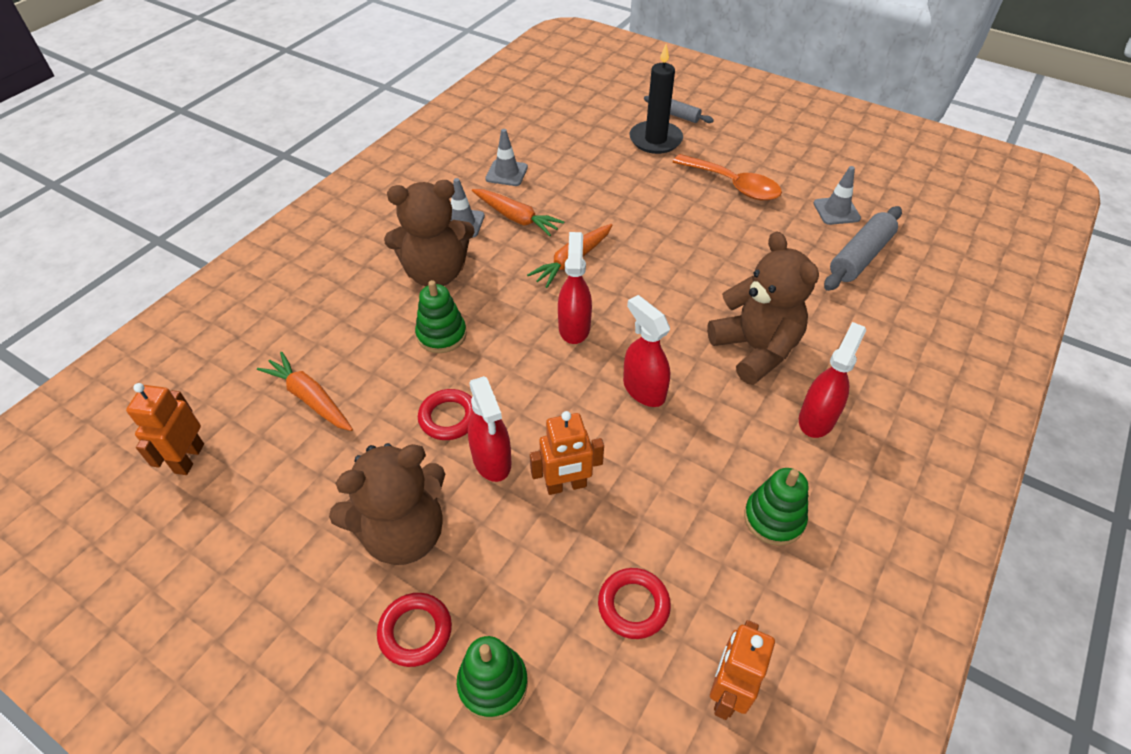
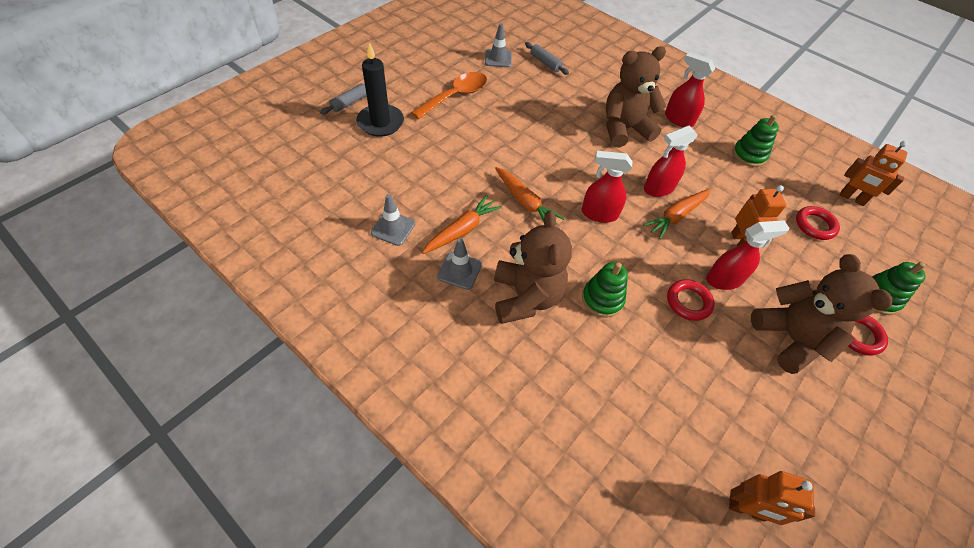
camera: 85 degrees left, 5 degrees up
(310, 398) = (673, 404): orange carrot -> orange carrot (676, 216)
(860, 257) = (545, 63): grey rolling pin -> grey rolling pin, size x0.61

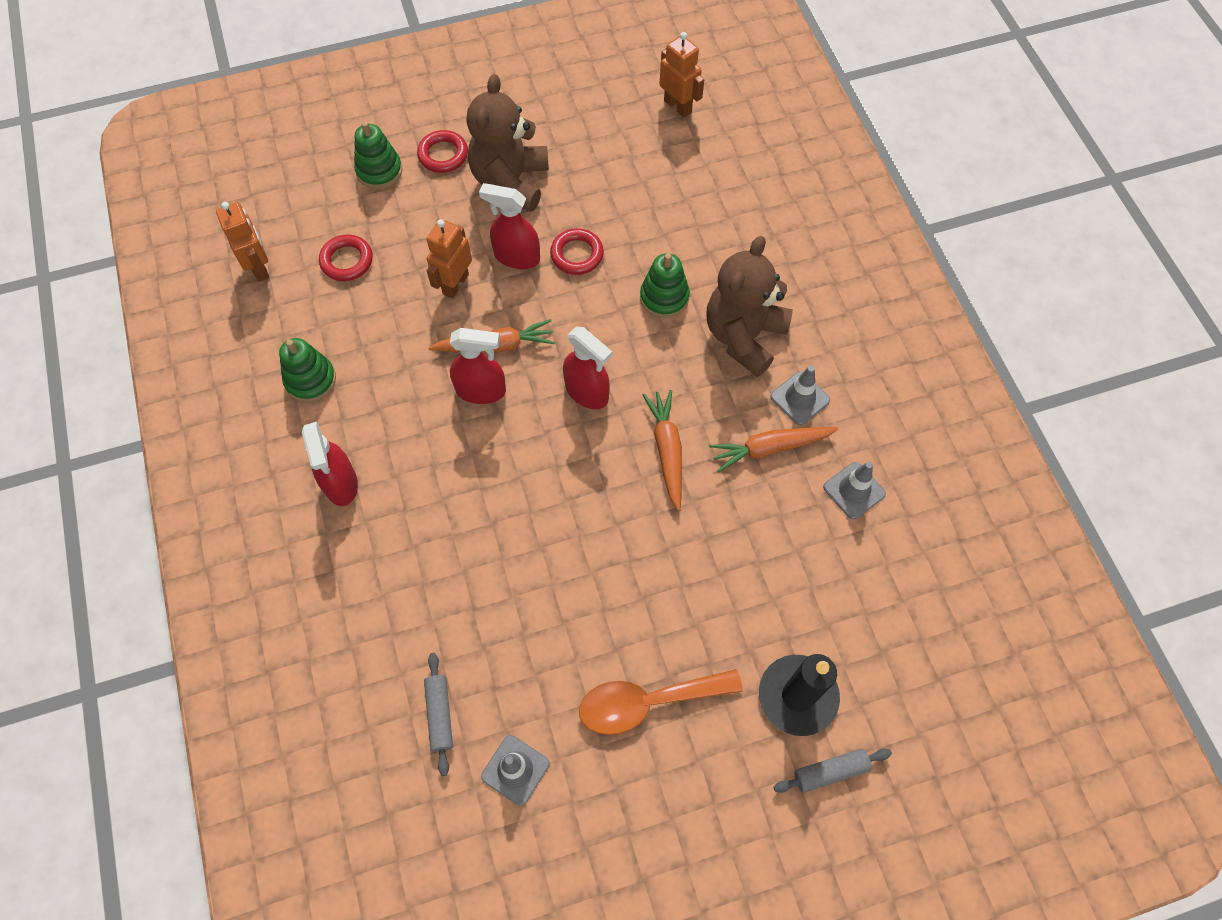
camera: 145 degrees left, 10 degrees up
(624, 129) = (437, 504): brown teddy bear -> none

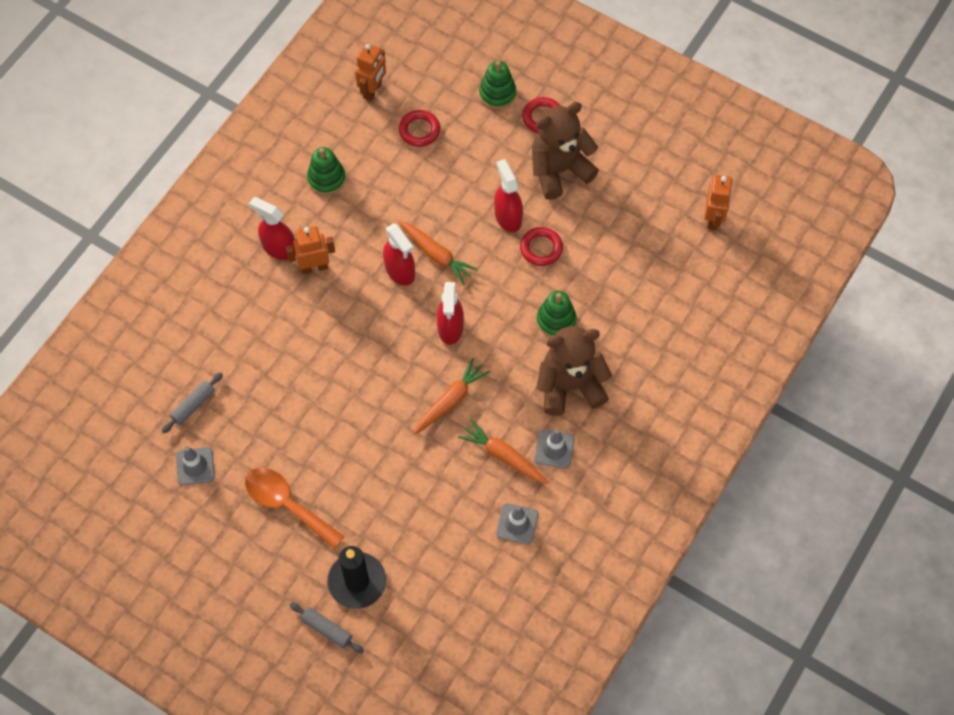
camera: 50 degrees right, 0 degrees up
(340, 483) = (279, 248): red spray bottle -> red spray bottle turned 90 degrees clockwise
(455, 284) = (457, 199): orange robot -> orange robot (314, 267)

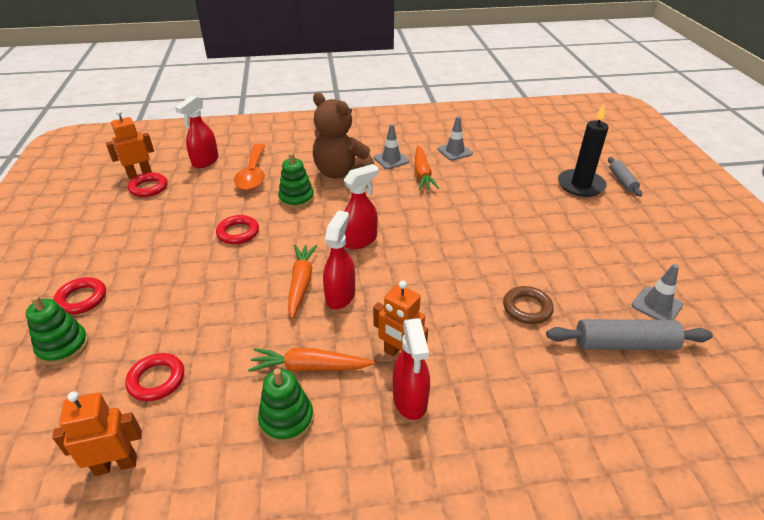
camera: 130 degrees left, 25 degrees down
(193, 405) = (624, 344): grey rolling pin -> grey rolling pin, size x1.65
(275, 378) = (527, 308): none -> brown ring
(286, 504) = (594, 240): orange spoon -> orange spoon (253, 174)
(451, 400) = (415, 211): orange carrot -> orange carrot (309, 367)
(508, 217) = (221, 264): red spray bottle -> red spray bottle (205, 161)
(559, 170) = (144, 260): brown teddy bear -> none
(678, 215) = (149, 188): none -> red ring

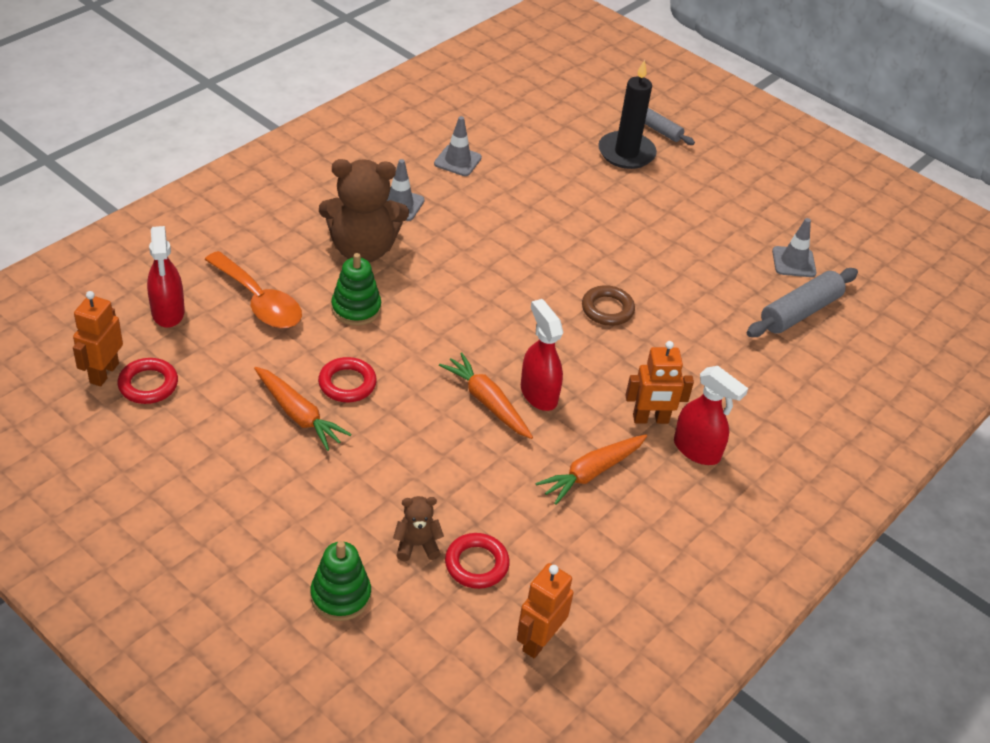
camera: 45 degrees left, 5 degrees up
(81, 299) = (283, 546): red ring -> none
(143, 344) = (417, 545): none -> brown teddy bear
(286, 419) = (625, 523): green stacking toy -> none
(360, 240) = (487, 325): red spray bottle -> none
(422, 174) = (456, 209): orange carrot -> orange carrot (299, 415)
(527, 308) = (704, 318): brown ring -> brown ring (607, 309)

